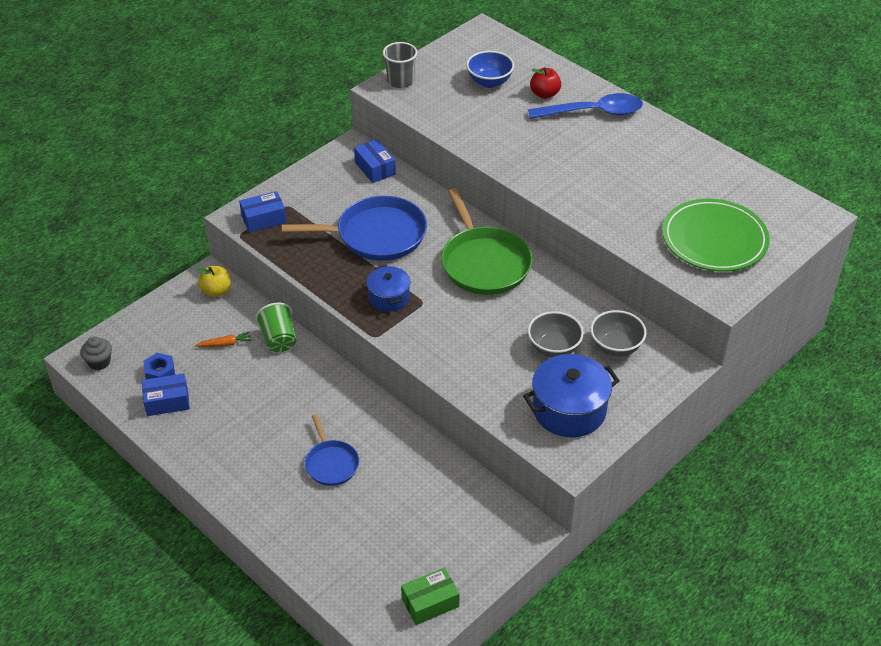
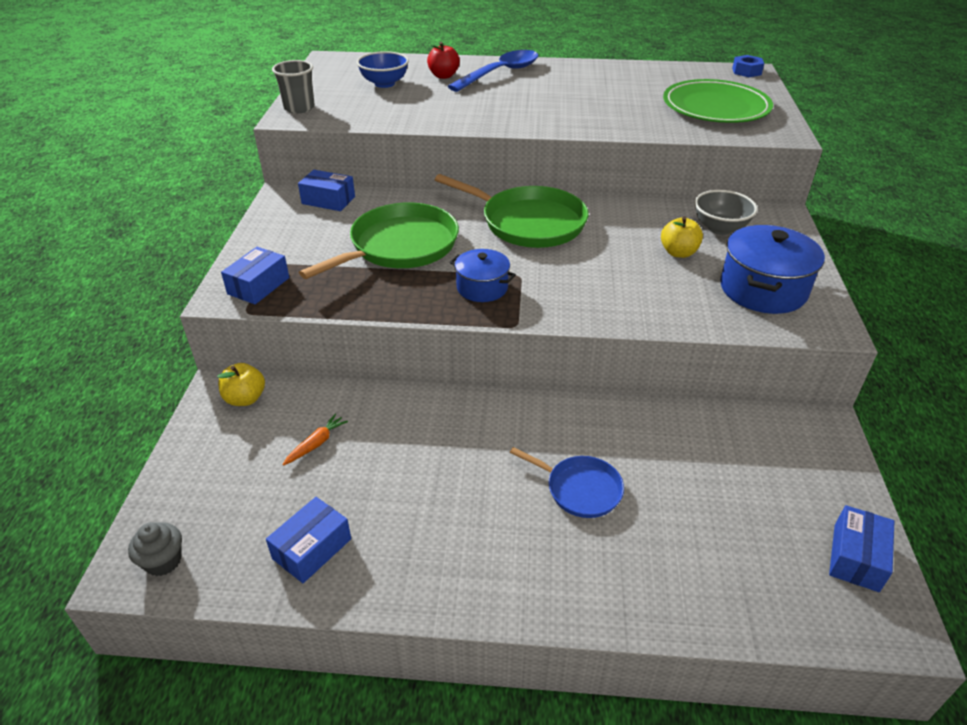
camera: 40 degrees left, 5 degrees down
(160, 372) = (265, 521): blue nut -> blue nut (746, 71)
(279, 339) = (374, 405): green cup -> none
(376, 235) = (399, 246): blue pan -> green pan
(430, 602) = (856, 557): green box -> blue box
(554, 348) = (678, 252): grey bowl -> yellow apple

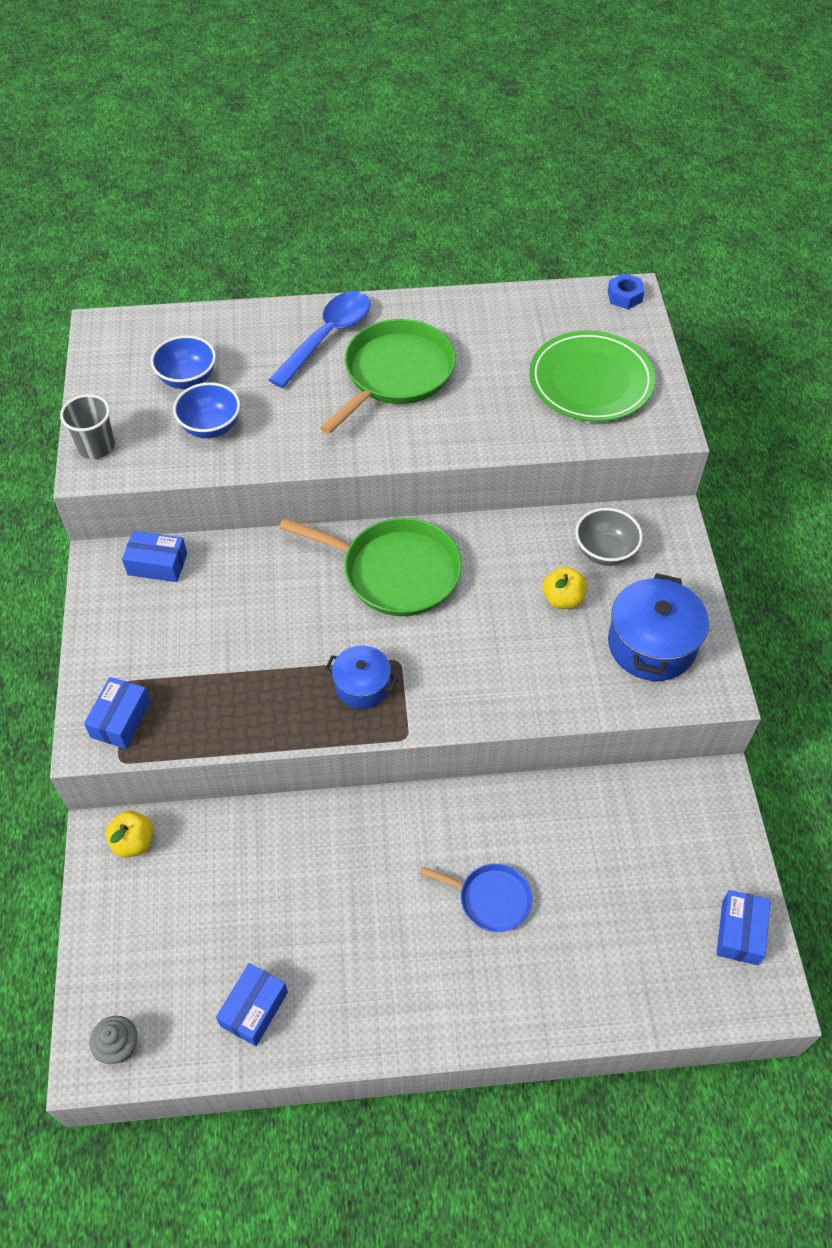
camera: 10 degrees left, 15 degrees up
(316, 444) = (224, 888): orange carrot -> none
(393, 106) = (210, 427): none -> blue bowl
(399, 246) = (259, 633): green pan -> green pan (395, 374)
(443, 76) = (257, 352): red apple -> none

